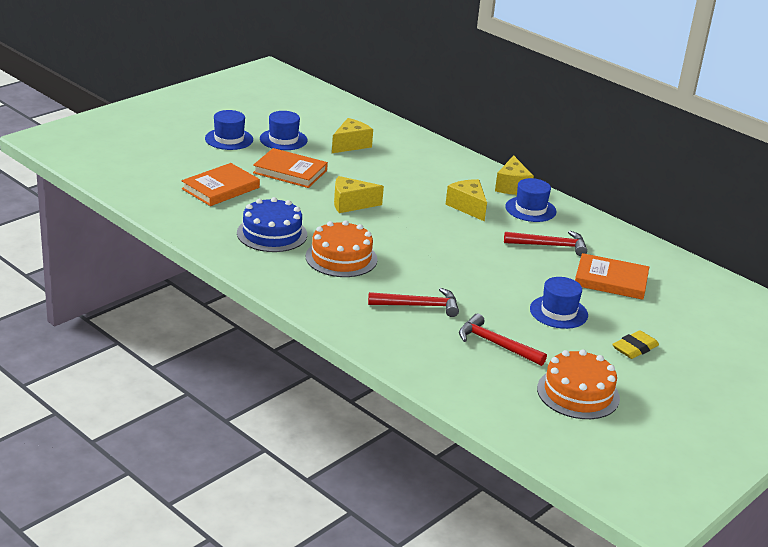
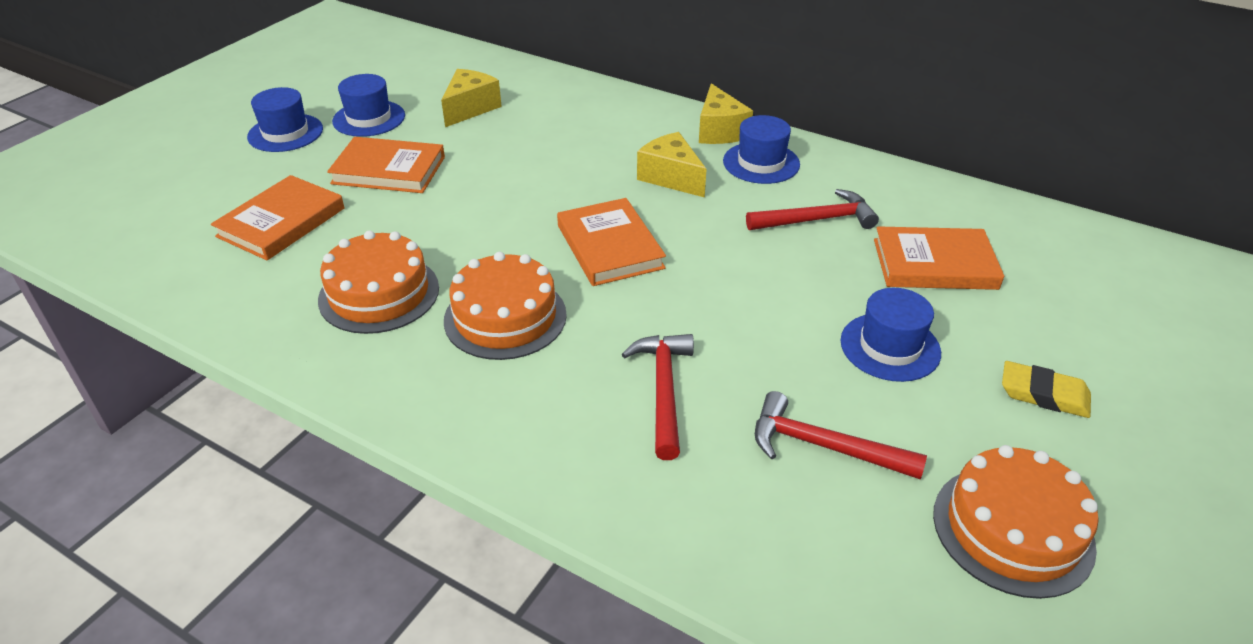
camera: 10 degrees left, 10 degrees up
(272, 234) = (379, 293): blue cake -> orange cake
(351, 204) = (495, 209): yellow cheese -> none
(414, 236) = (609, 247): none -> orange book
(419, 306) = (664, 390): red hammer -> red hammer turned 75 degrees counterclockwise
(634, 348) = (1044, 394): yellow eraser -> yellow eraser turned 75 degrees clockwise

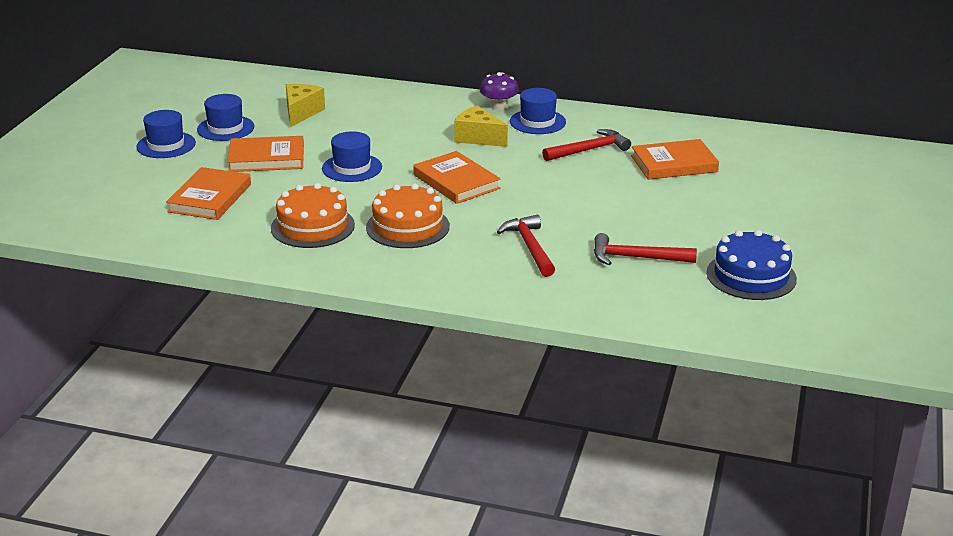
camera: 15 degrees left, 10 degrees down
(719, 131) = (499, 106): yellow cheese -> purple mushroom
(890, 347) = (659, 208): blue hat -> blue hat (352, 168)
(1012, 529) = (751, 276): orange cake -> blue cake
(1044, 394) = (755, 218): yellow eraser -> none

